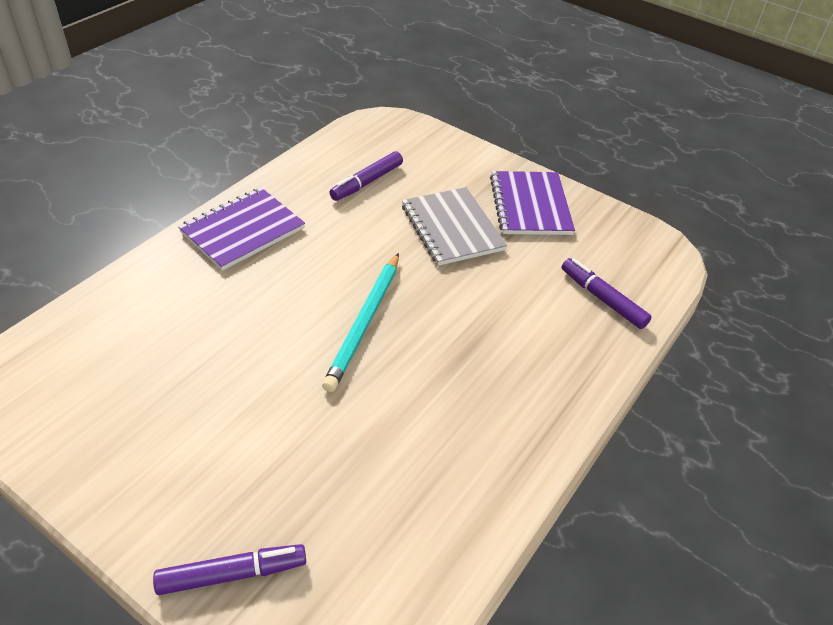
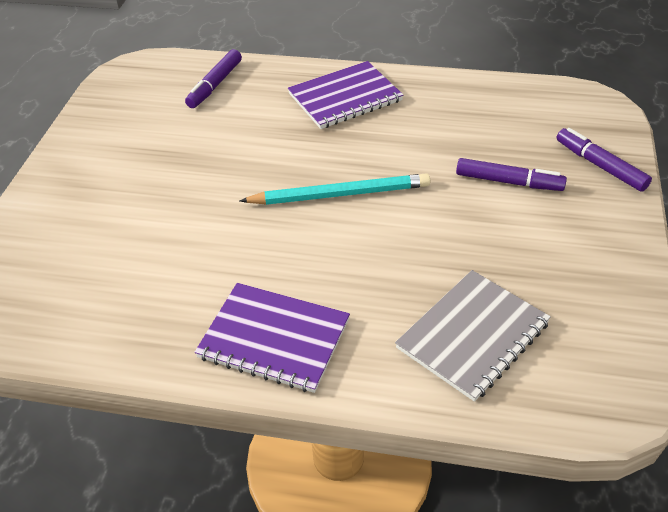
camera: 110 degrees left, 0 degrees up
(366, 182) = (124, 276): purple marker -> purple marker (509, 182)
(452, 228) = (171, 187): grey notebook -> grey notebook (473, 336)
(530, 205) = (104, 150): purple notebook -> purple notebook (345, 97)

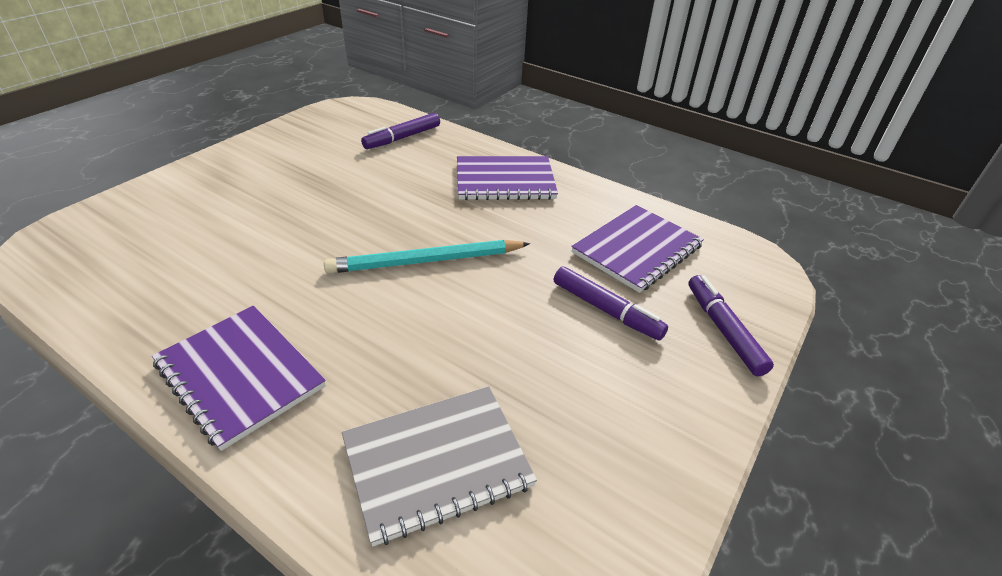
camera: 20 degrees right, 5 degrees down
(339, 194) = (426, 261): turquoise pencil -> turquoise pencil turned 150 degrees clockwise
(497, 123) = (637, 249): none -> purple notebook

